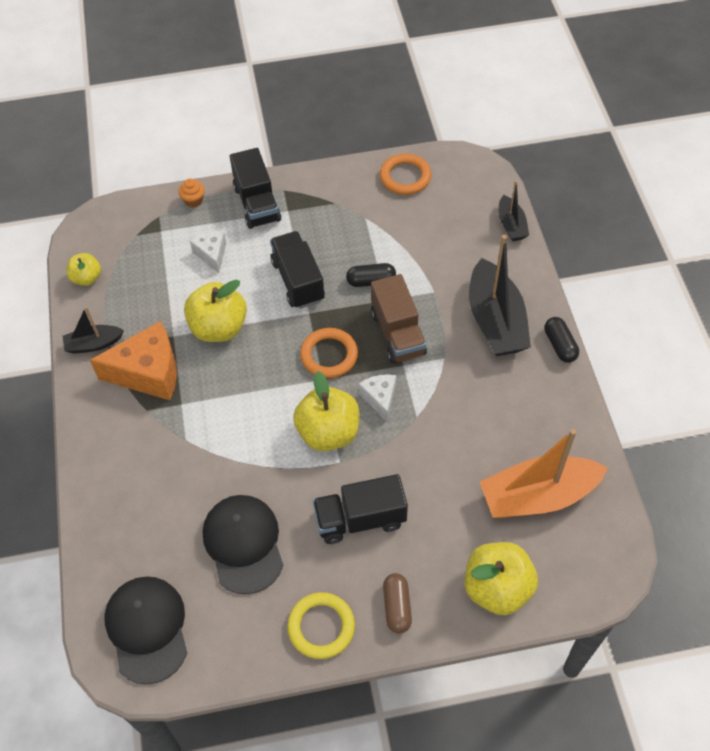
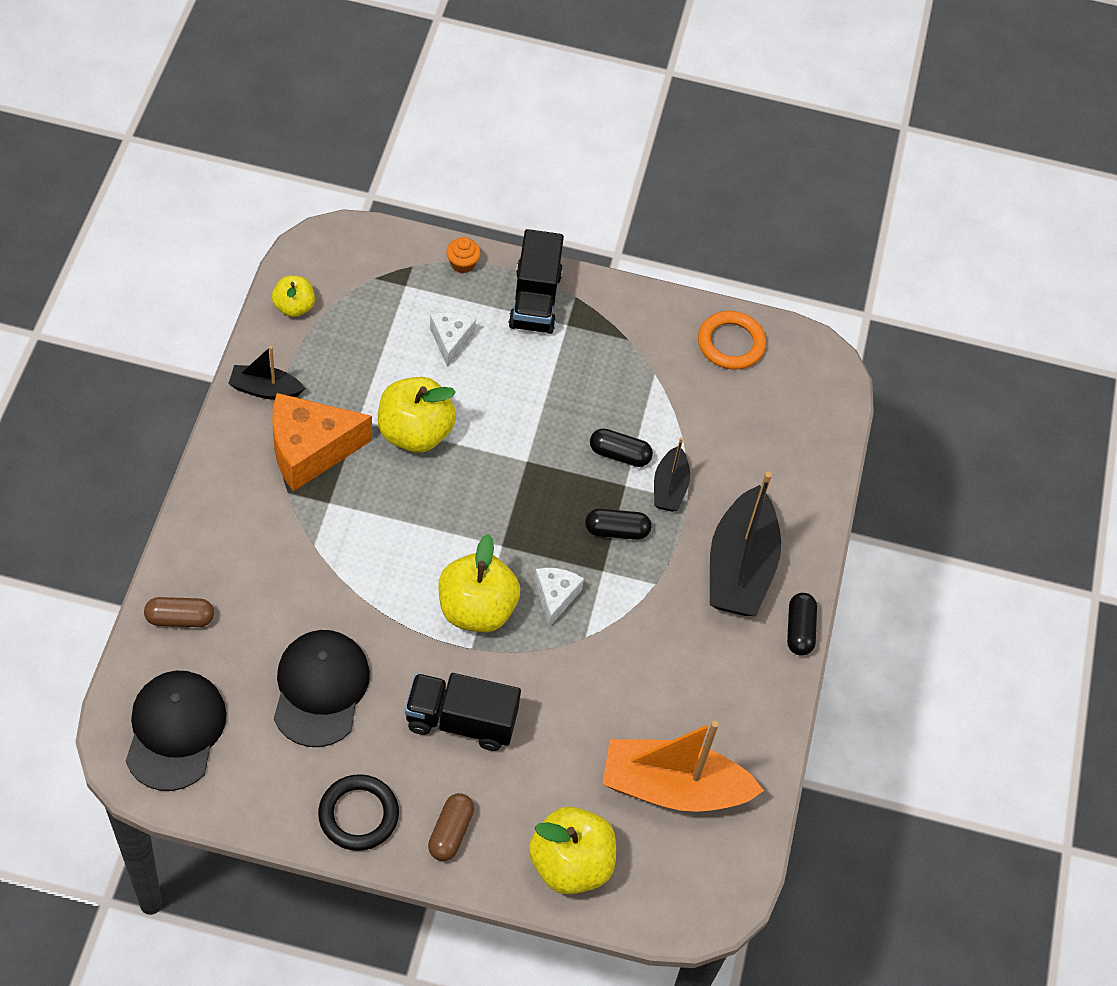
camera: 15 degrees right, 0 degrees up
(109, 540) = (180, 619): none -> brown capsule
(148, 372) = (310, 450): orange cheese -> orange cheese turned 150 degrees clockwise
(298, 281) = (534, 416): black truck -> none
(321, 627) = (358, 815): yellow ring -> black ring
(329, 355) = (524, 521): orange ring -> none
(397, 333) = (617, 531): brown truck -> black capsule
(511, 225) = (826, 460): black boat -> black boat (669, 487)

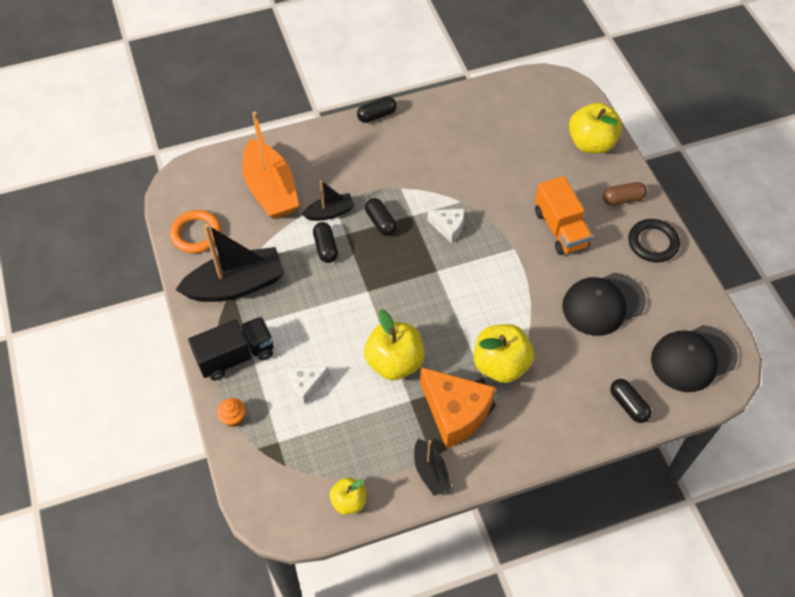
camera: 115 degrees left, 0 degrees up
(180, 619) = (628, 405): brown capsule -> black capsule
(461, 721) = (560, 229): black truck -> orange truck
(476, 609) = (488, 260): yellow apple -> yellow apple (500, 365)
(555, 597) = (448, 228): white cheese -> white cheese turned 135 degrees counterclockwise
(673, 788) = (513, 124): orange boat -> orange boat (271, 190)
(740, 568) = (358, 156): black boat -> black boat (236, 285)

